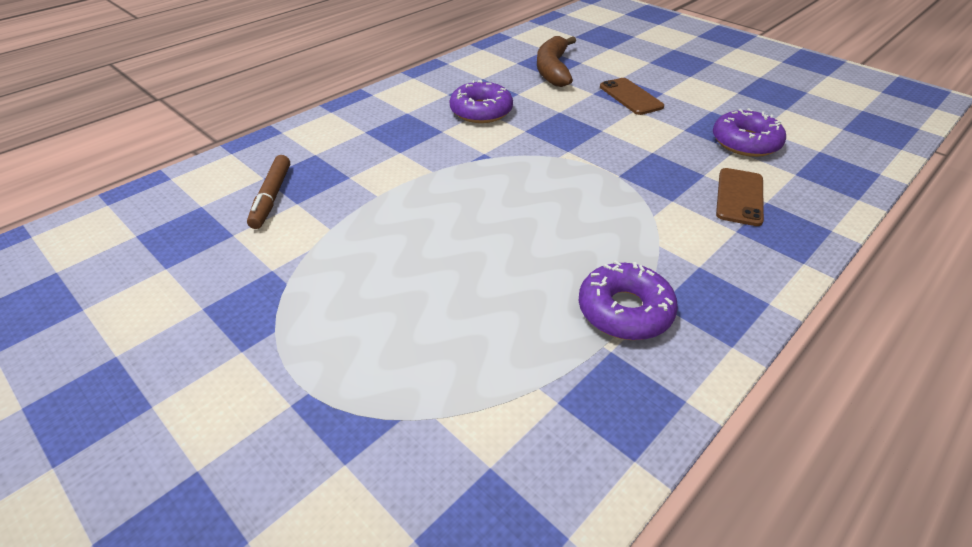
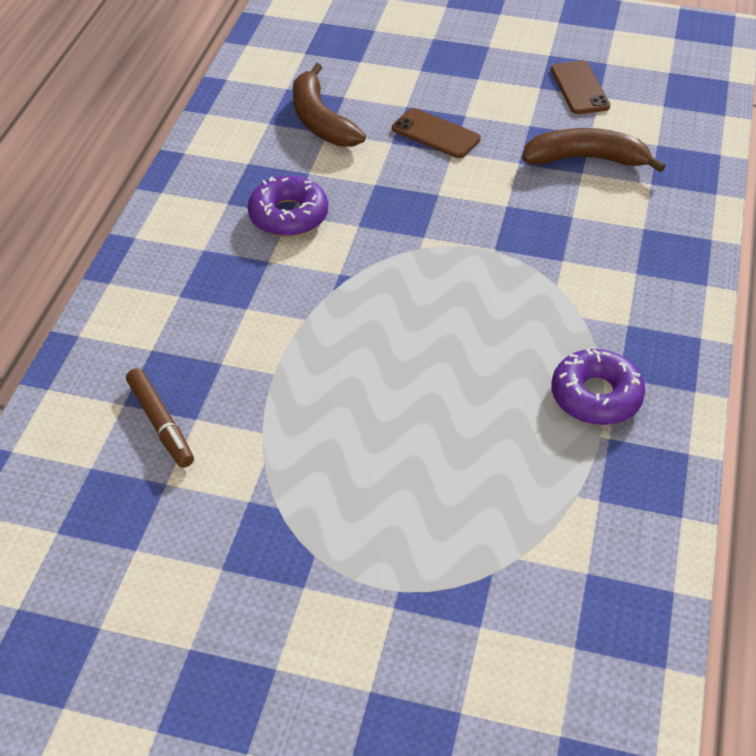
camera: 30 degrees left, 5 degrees up
(739, 197) = (618, 232): brown phone -> brown phone (579, 88)
(745, 142) = (586, 159): purple donut -> brown banana

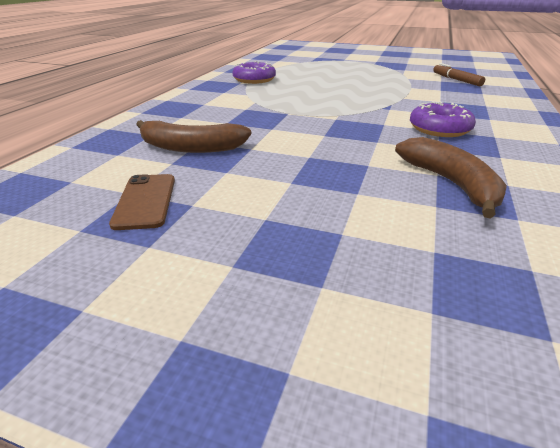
camera: 175 degrees left, 15 degrees down
(435, 134) = (324, 168): brown phone -> none

